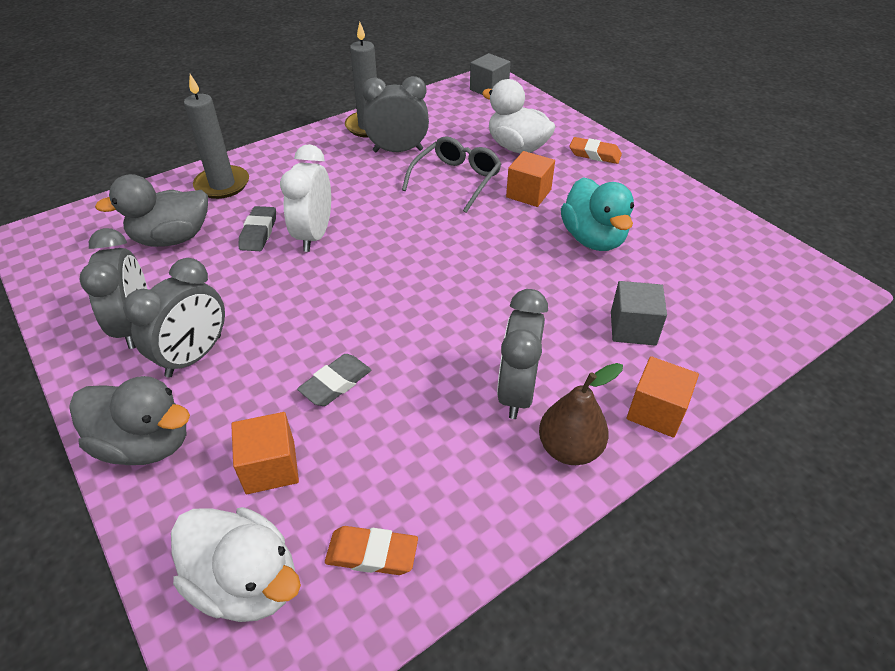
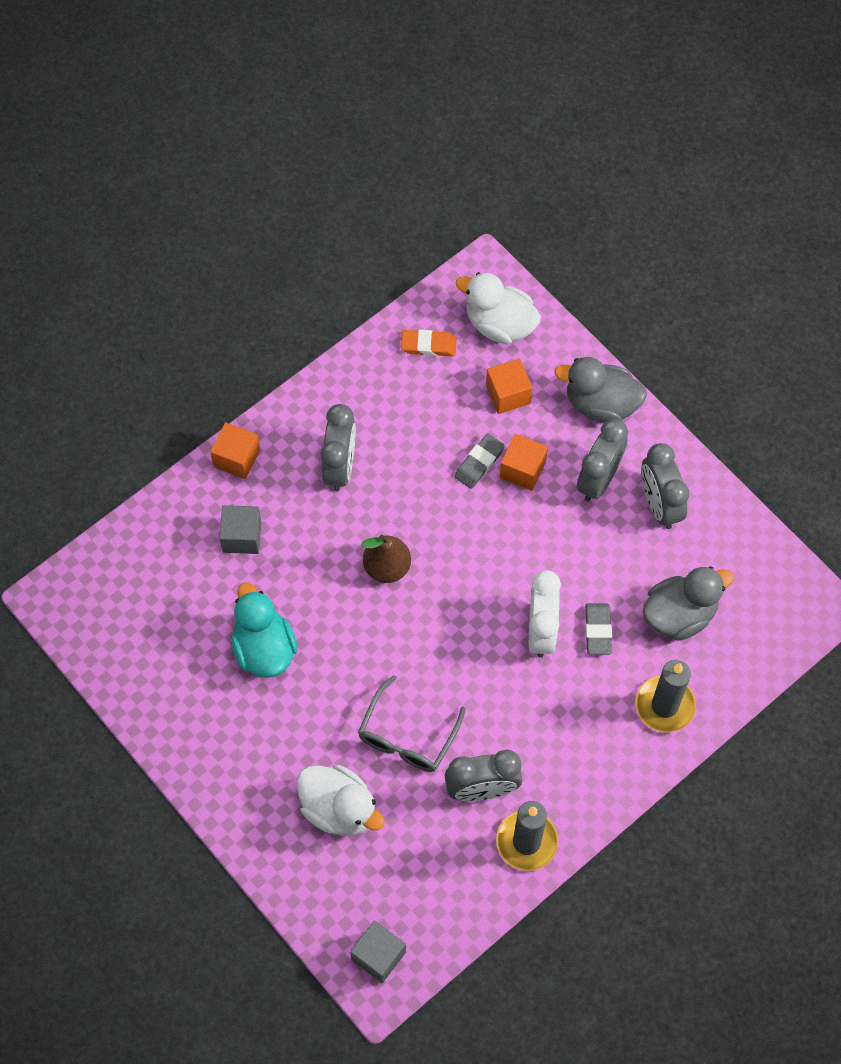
camera: 175 degrees right, 20 degrees up
(528, 193) = (327, 717): orange cube -> orange cube (522, 469)
(569, 448) = (303, 423): brown pear -> brown pear (387, 567)
(594, 154) = (247, 801): orange eraser -> none

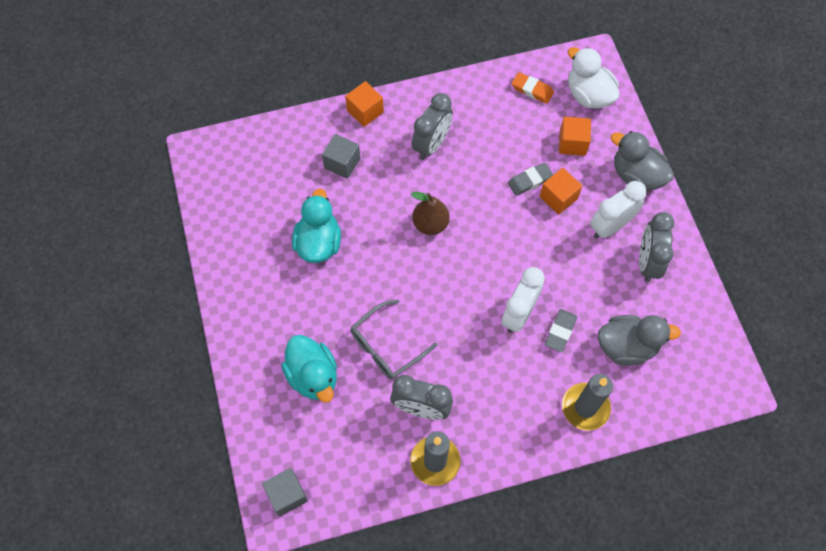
camera: 25 degrees right, 0 degrees up
(339, 809) = (313, 376): white duck -> turquoise duck
(598, 479) = (610, 226): grey clock -> white clock

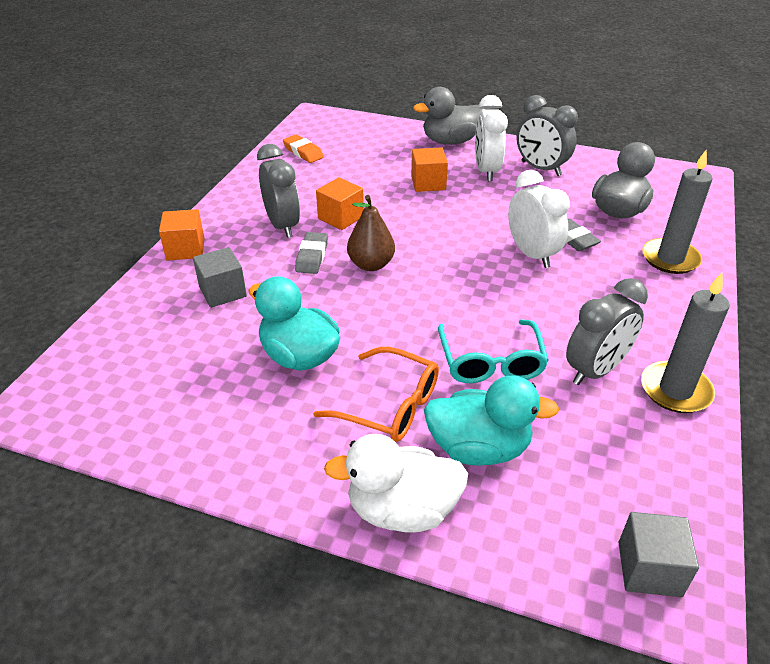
camera: 55 degrees left, 25 degrees down
(313, 314) = (390, 406): none -> orange glasses
(386, 346) = (491, 362): grey glasses -> turquoise glasses
(529, 181) = (393, 190): grey eraser -> grey eraser (312, 256)
(532, 90) = (303, 152): orange eraser -> orange eraser turned 75 degrees clockwise
(572, 143) = (382, 155): orange cube -> orange cube (340, 217)
(588, 95) = (346, 131): white duck -> white duck (402, 510)

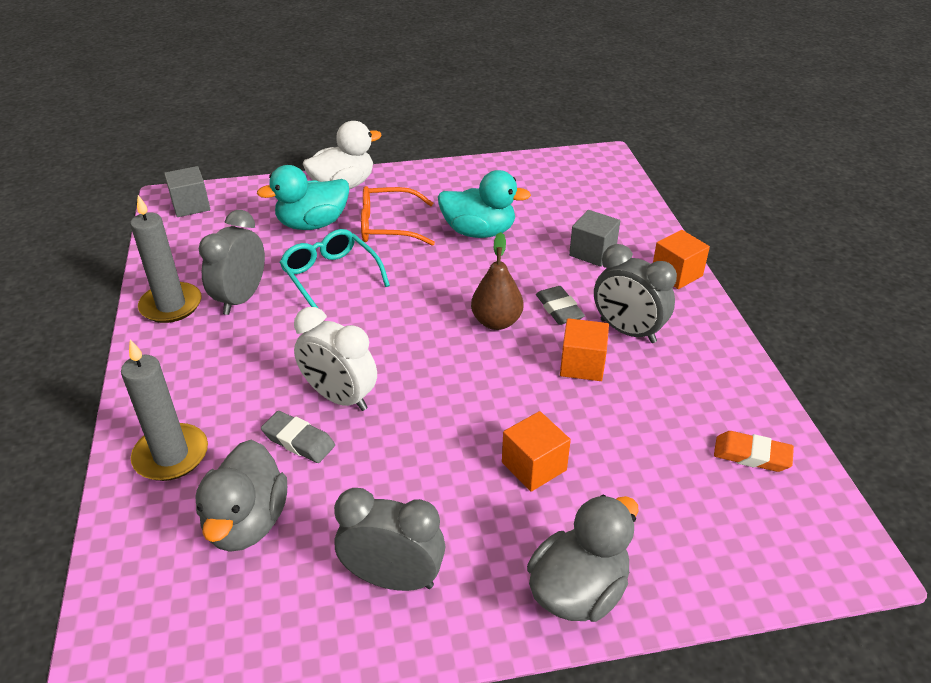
camera: 150 degrees right, 0 degrees up
(486, 171) = (472, 532): white clock -> none

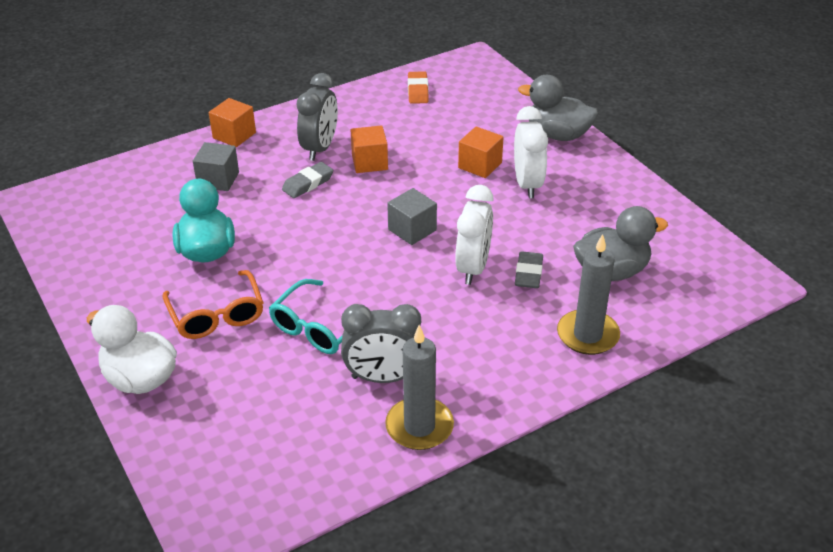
camera: 110 degrees left, 0 degrees up
(191, 205) = (225, 507): grey cube -> grey cube (412, 230)
(312, 224) = (231, 375): turquoise duck -> none
(393, 578) = (602, 198): grey clock -> none
(467, 503) = (527, 184): none -> white clock
(496, 322) = (340, 211): brown pear -> none

